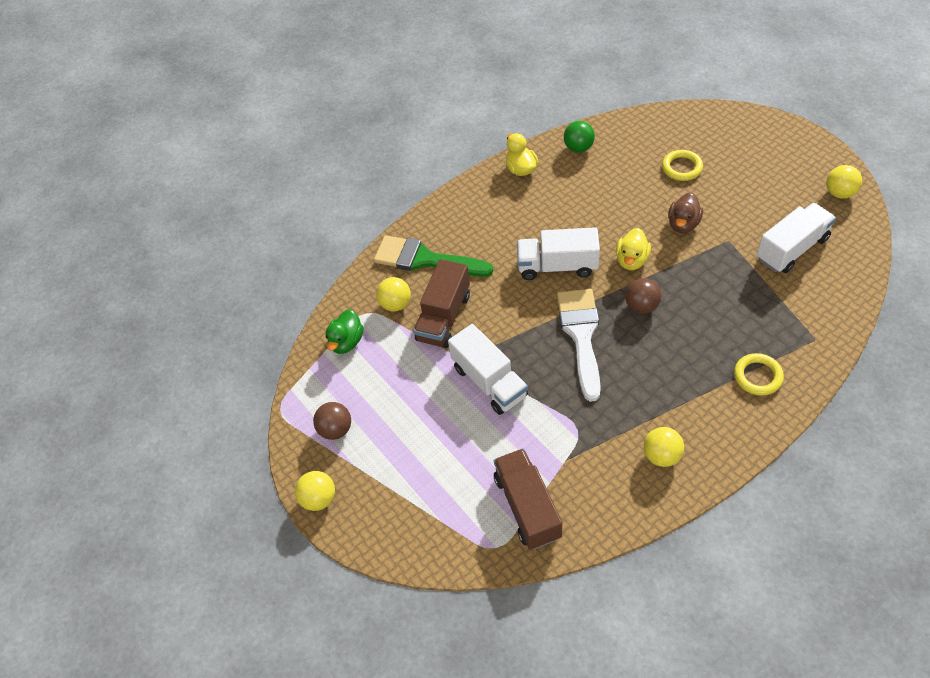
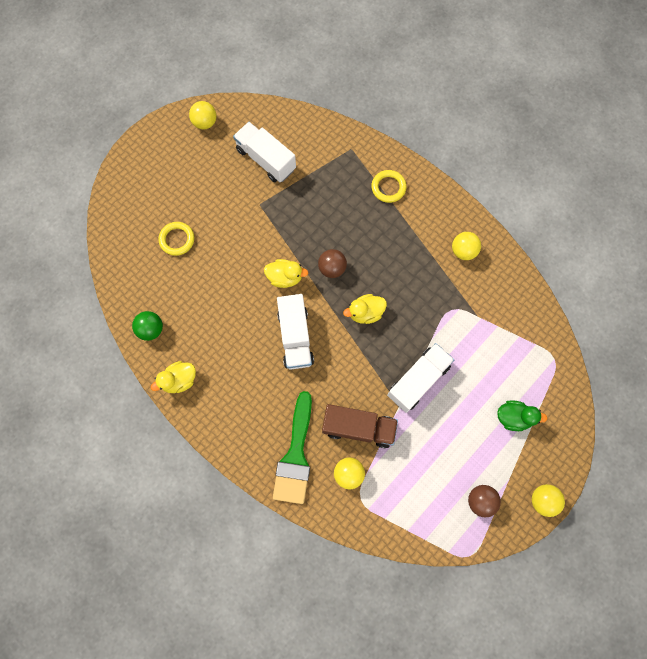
camera: 105 degrees left, 20 degrees up
(346, 342) = (393, 511): green duck -> green duck (513, 417)
(527, 507) = (519, 340): brown truck -> none
(581, 335) = (365, 313): white brush -> yellow duck
(683, 224) = (243, 238): brown duck -> none

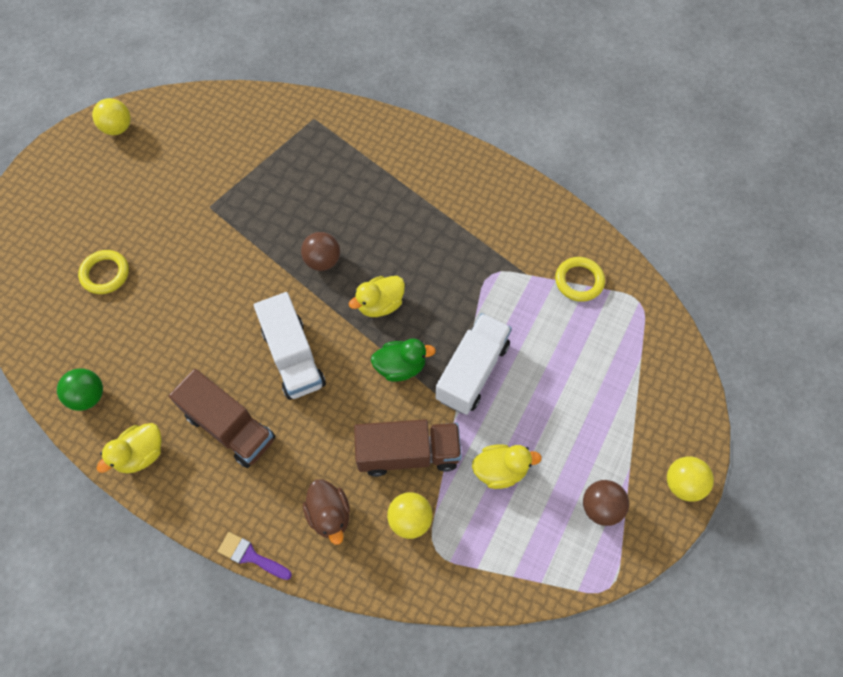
camera: 15 degrees left, 10 degrees down
(238, 469) = (250, 556): none -> purple brush
(242, 376) = (230, 427): none -> brown truck
(266, 159) = (206, 153): white truck -> none
(285, 277) = (262, 286): yellow duck -> yellow duck (500, 470)
(295, 455) = (329, 515): green brush -> brown duck
(388, 187) = (372, 151): yellow ring -> yellow ring (579, 281)
(463, 251) = (486, 202): yellow ball -> none
(513, 417) = (610, 386): green duck -> green duck (400, 367)

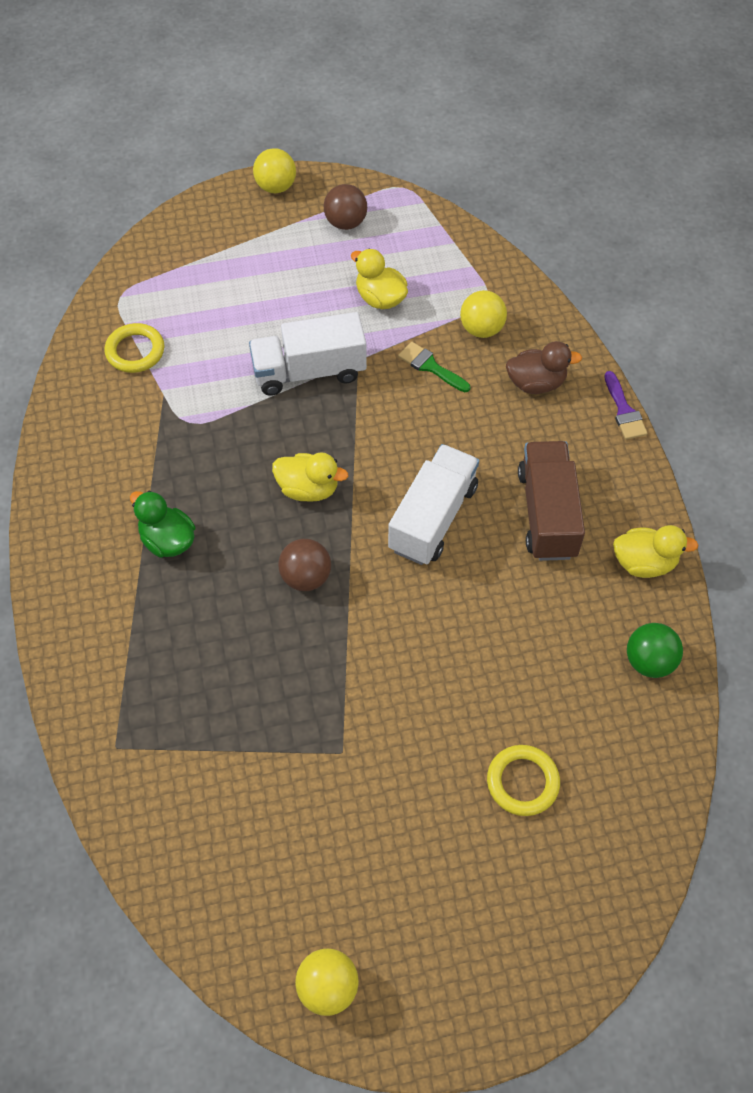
camera: 130 degrees left, 5 degrees down
(329, 515) = (536, 383): brown duck -> brown duck turned 60 degrees clockwise
(400, 367) = (357, 426): green duck -> green duck (168, 540)
(408, 453) = (430, 366): brown truck -> green brush

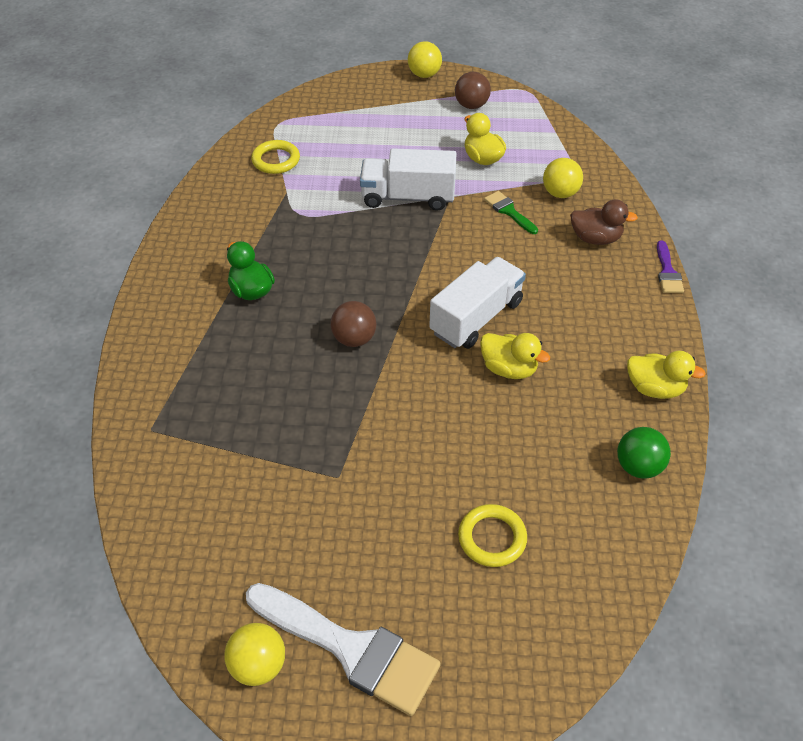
camera: 15 degrees right, 10 degrees down
(308, 489) = (378, 277): yellow duck -> yellow duck (509, 369)
(416, 943) = (351, 649): none -> white brush
(547, 513) = (577, 334): brown truck -> none

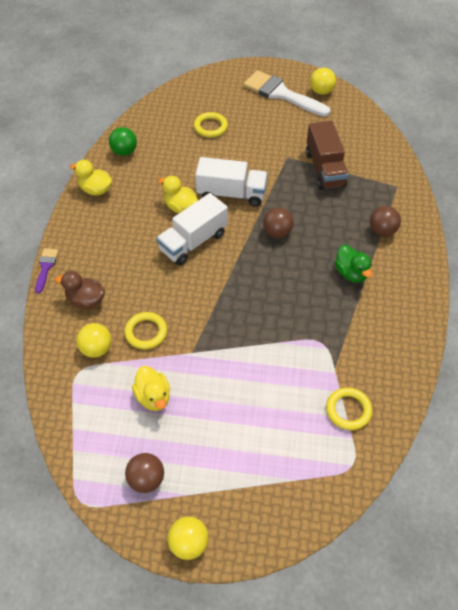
camera: 175 degrees left, 5 degrees up
(194, 352) = (382, 231): none -> brown ball
(271, 456) = (325, 169): none -> brown truck
(408, 197) = (228, 354): white truck -> white truck (231, 194)
(509, 211) = (146, 332): green brush -> yellow ring

